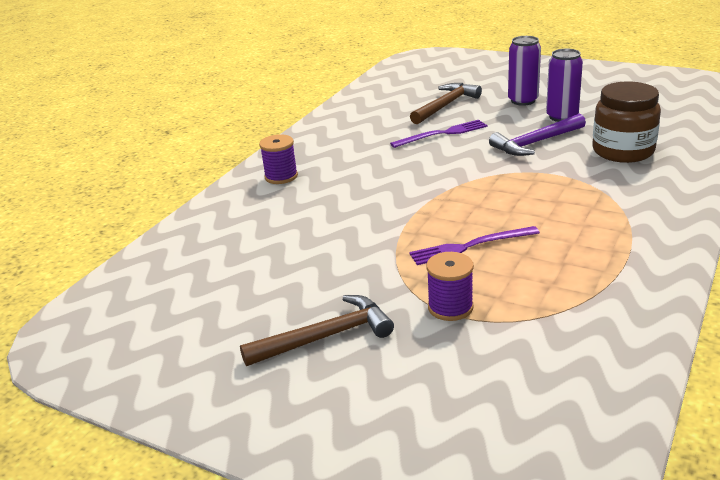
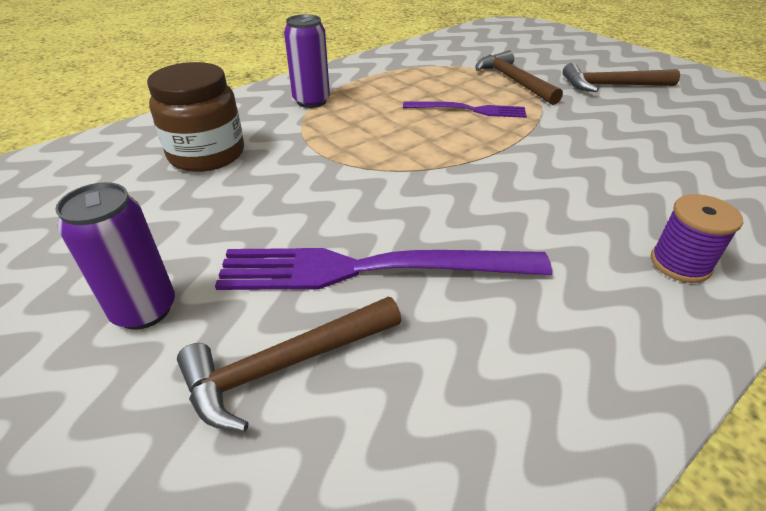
camera: 160 degrees left, 10 degrees up
(442, 134) = (370, 269): purple fork -> purple fork, size x1.73
(450, 307) = (514, 81): purple spool -> brown hammer
(535, 142) = (270, 199): purple hammer -> none
(562, 117) = (164, 236): purple can -> purple can (311, 101)

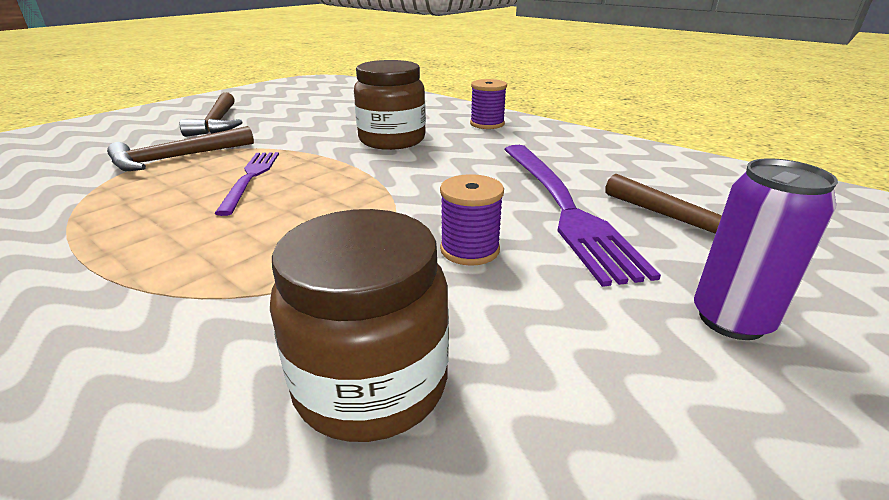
camera: 100 degrees left, 10 degrees down
(311, 101) = (162, 298): purple can -> none
(313, 198) = (470, 250): none -> purple spool
(580, 176) = (392, 140): none -> brown jar

